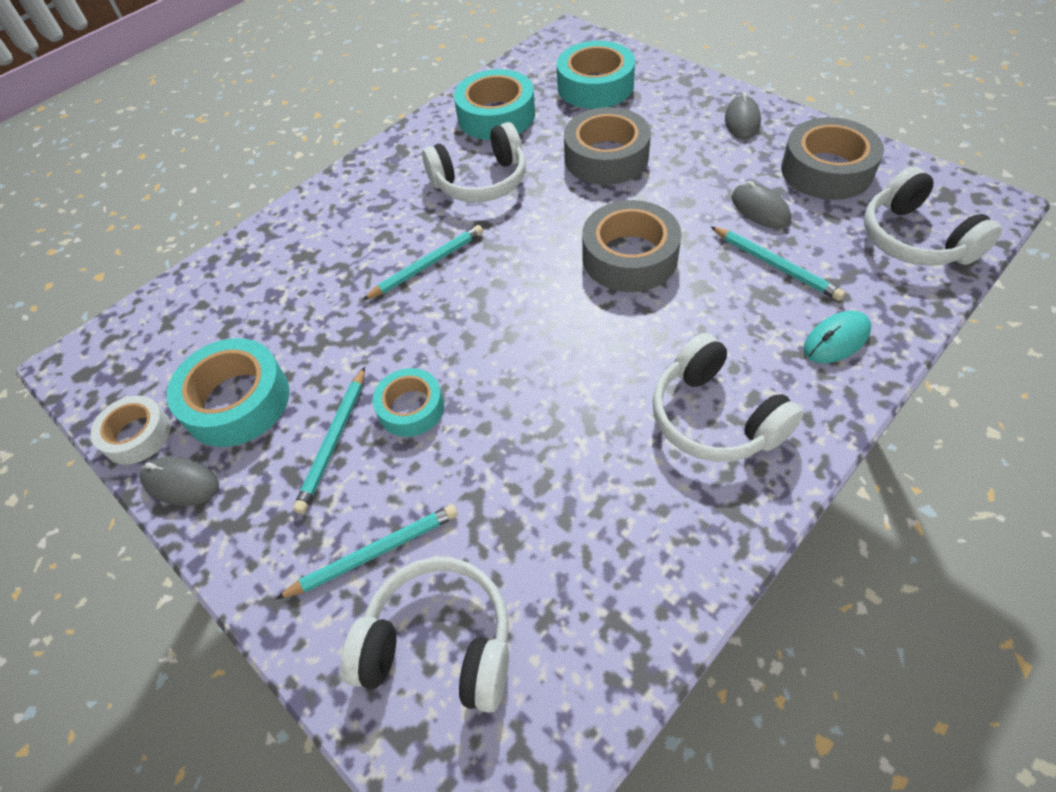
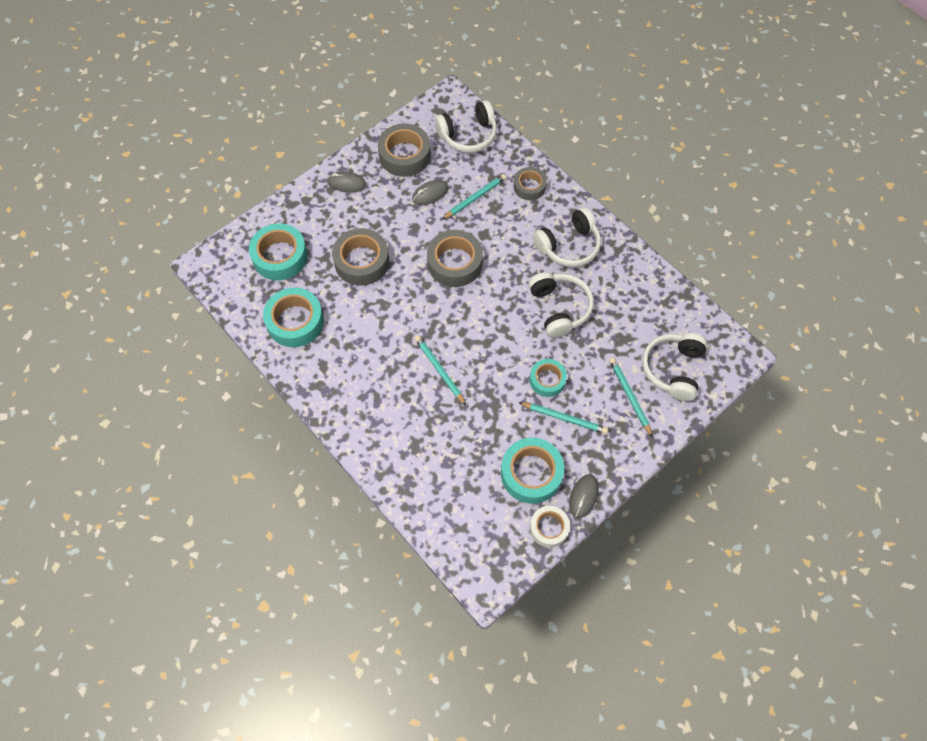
camera: 90 degrees left, 10 degrees up
(480, 181) = (366, 336): white headphones -> white headphones (559, 308)
(836, 340) = (529, 187): turquoise mouse -> grey tape

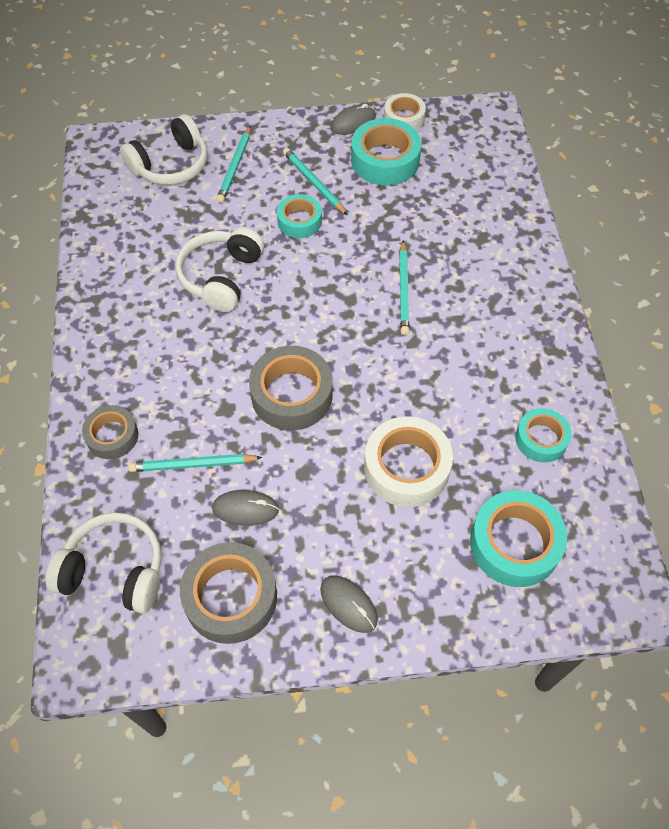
camera: 145 degrees left, 5 degrees down
(295, 321) = (541, 439): turquoise tape -> turquoise tape, size x0.62
(362, 261) = (406, 467): grey tape -> white tape
(568, 245) = (143, 335): white headphones -> none

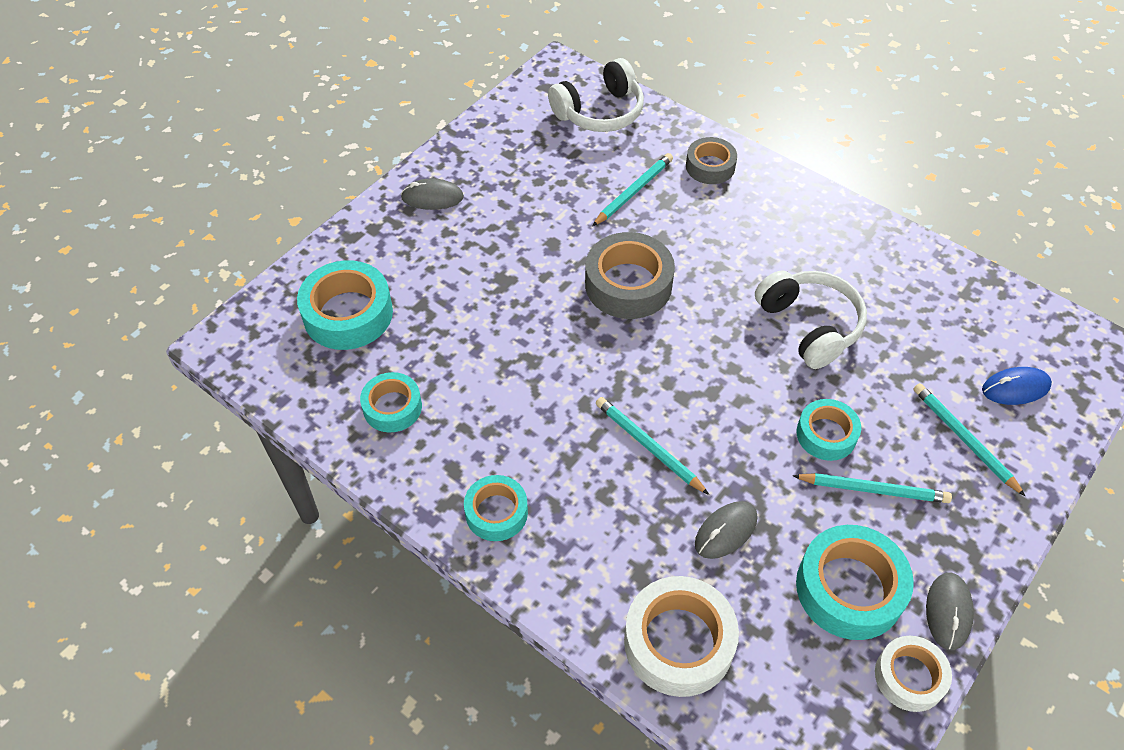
camera: 135 degrees right, 5 degrees down
(171, 165) = (1015, 388): white headphones -> blue mouse
(230, 597) = (512, 149): grey tape -> none
(245, 509) = (564, 195): grey mouse -> grey mouse (725, 531)
(406, 467) = (481, 302): white tape -> white tape (678, 642)
(531, 324) = (496, 512): none -> turquoise tape

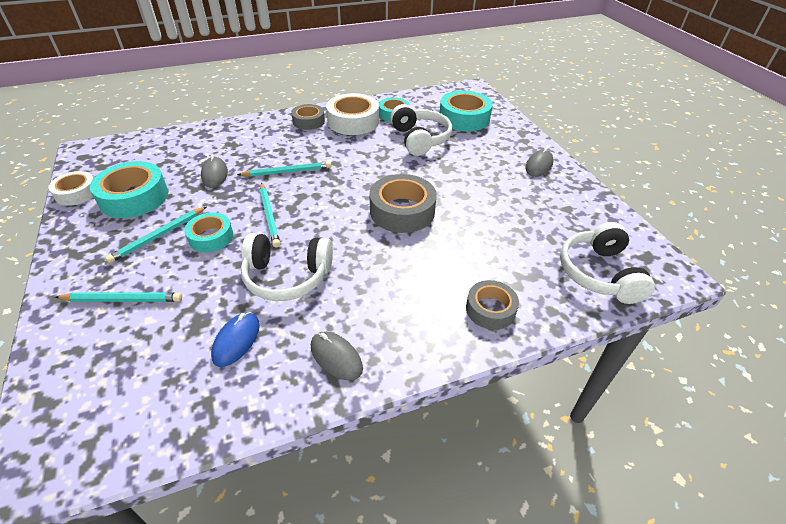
camera: 120 degrees right, 10 degrees down
(450, 339) = (420, 139): none -> white headphones
(496, 512) = (308, 121): turquoise tape -> grey tape
(633, 191) = (488, 251): turquoise pencil -> turquoise pencil (269, 216)
(678, 642) = (192, 141): white tape -> white tape (353, 121)
(948, 612) = (72, 223): grey mouse -> grey mouse (336, 357)
(1015, 388) = (107, 363): blue mouse -> blue mouse (236, 340)

